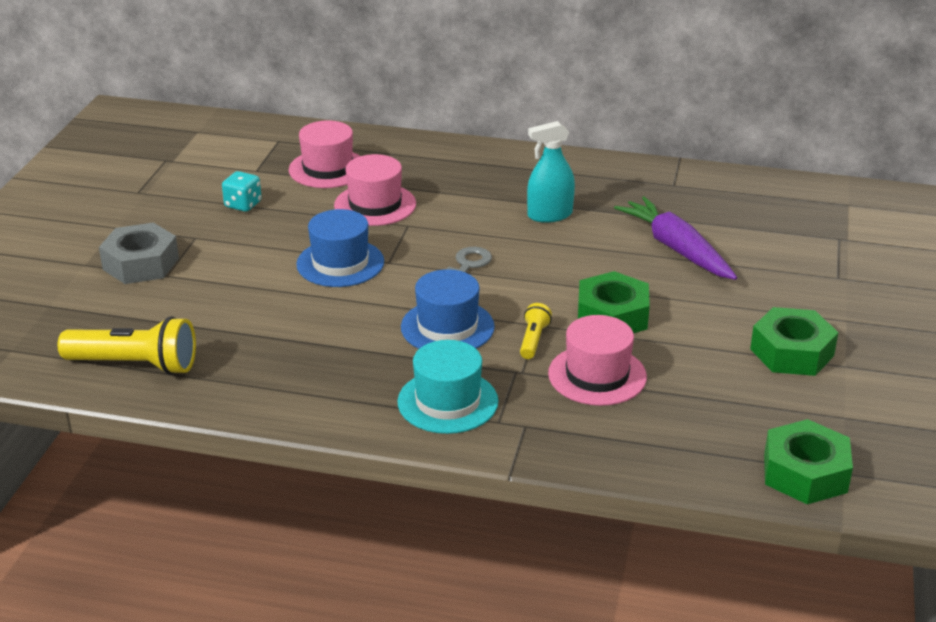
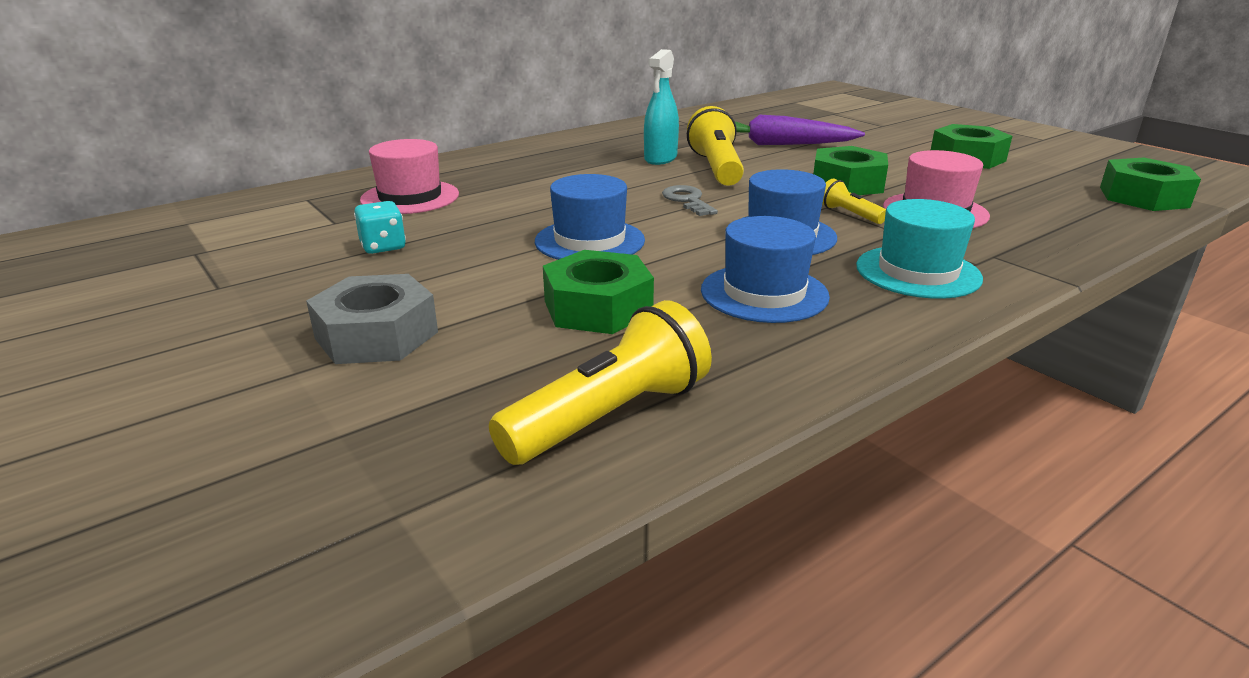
camera: 50 degrees left, 5 degrees down
(247, 309) = (597, 307): none -> green nut
(336, 355) = (764, 293): none -> blue hat
(375, 205) = (516, 200): pink hat -> none
(562, 247) = (716, 168): none -> yellow flashlight

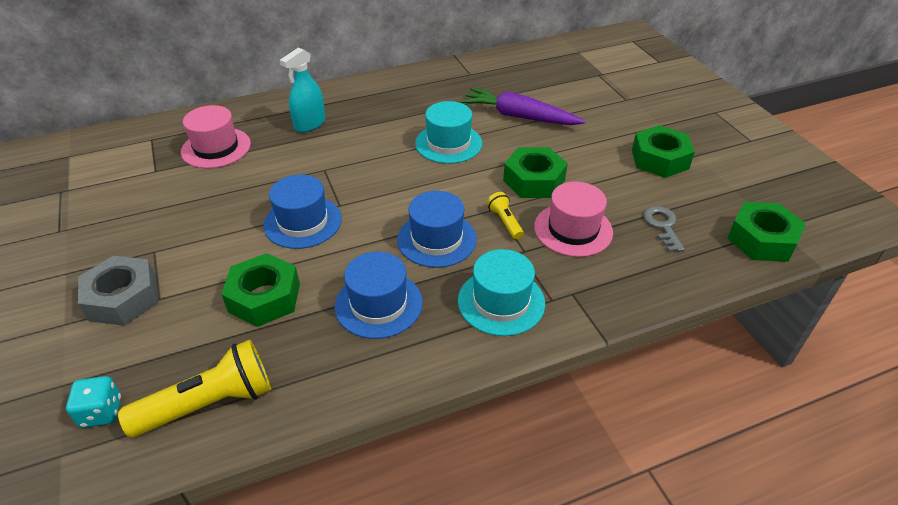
camera: 15 degrees right, 15 degrees up
(383, 247) = (171, 204): turquoise dice -> turquoise dice (101, 412)
(660, 158) = (416, 123): turquoise spray bottle -> turquoise spray bottle (310, 124)
(687, 200) = (399, 183): grey key -> grey key (662, 226)
(716, 168) = (448, 143): yellow flashlight -> turquoise hat

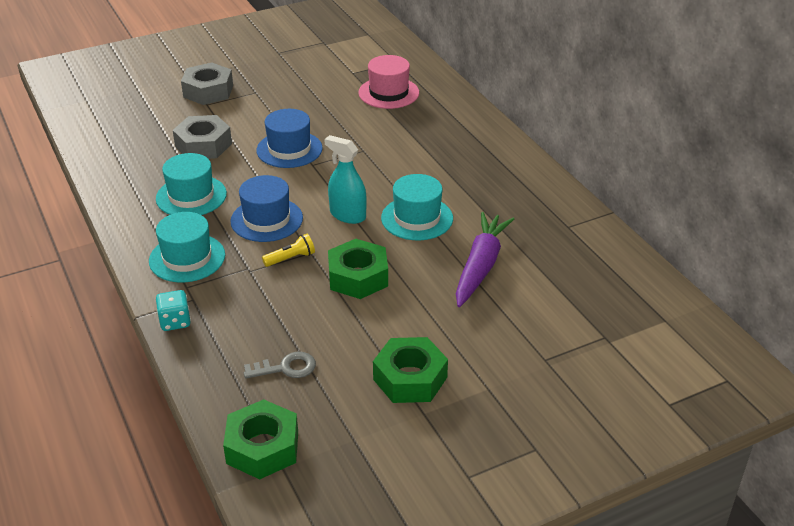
camera: 85 degrees right, 5 degrees down
(101, 412) = (114, 105): turquoise dice -> turquoise dice (175, 321)
(209, 403) = (112, 140): yellow flashlight -> none
(264, 297) = (203, 145): green nut -> grey nut
(310, 124) = (435, 133): turquoise spray bottle -> turquoise spray bottle (347, 215)
(378, 304) = (191, 196): blue hat -> turquoise hat
(573, 229) = (280, 302): pink hat -> none

